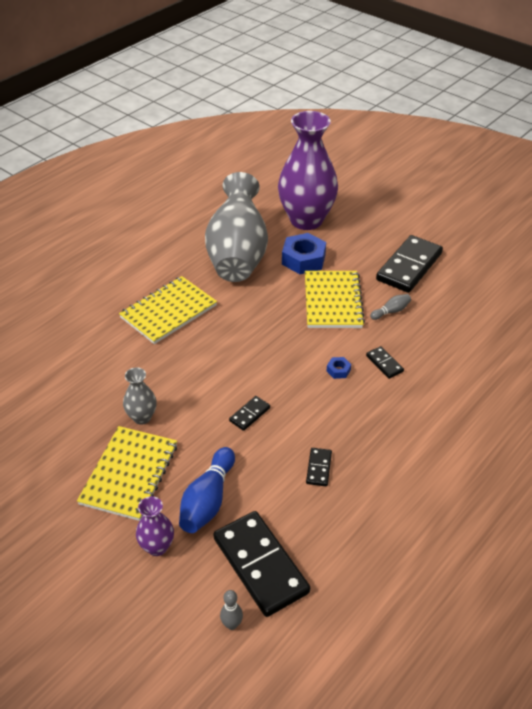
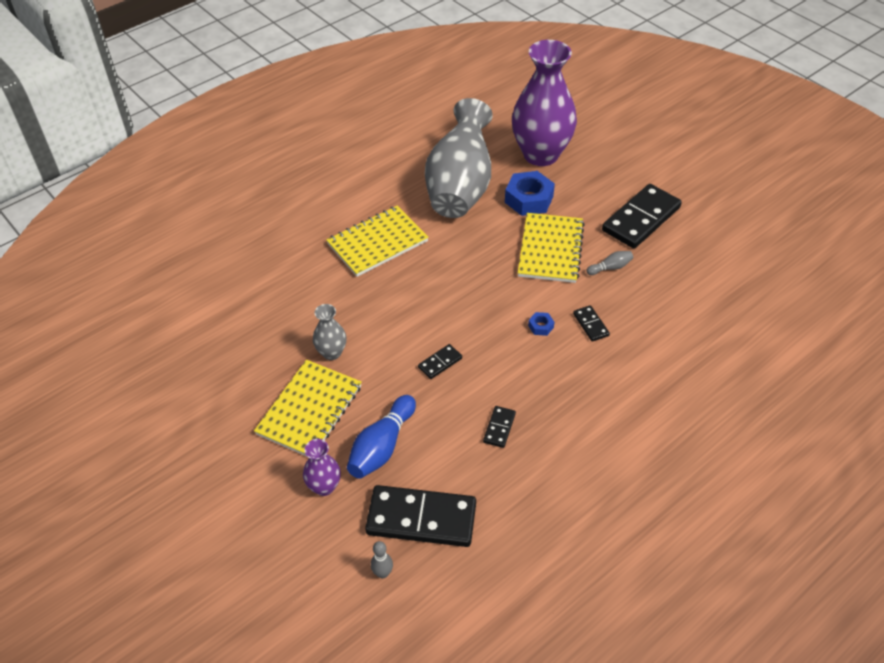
camera: 10 degrees right, 5 degrees up
(260, 565) = (421, 519): black domino -> black domino turned 60 degrees counterclockwise

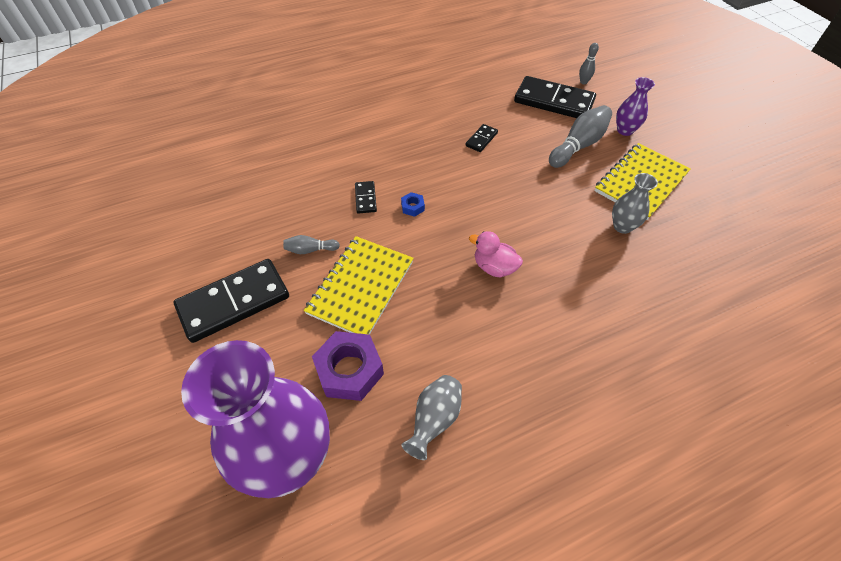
camera: 165 degrees left, 5 degrees up
(377, 243) = (566, 350): yellow notebook -> none
(382, 446) = (578, 145): blue bowling pin -> grey bowling pin
(440, 363) = (518, 195): black domino -> none
(446, 288) = (494, 267): none -> pink duck
(460, 187) = (434, 419): grey vase -> grey vase, size x0.44
(529, 199) = (349, 370): blue nut -> purple nut

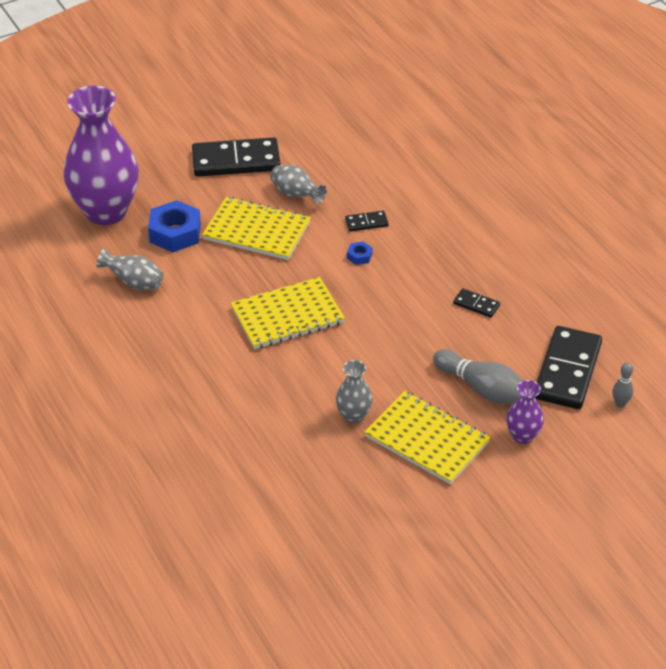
camera: 85 degrees right, 10 degrees down
(234, 302) = (236, 161): black domino -> black domino turned 60 degrees counterclockwise
(310, 250) = (296, 195): grey bowling pin -> grey vase
(349, 370) = (175, 233): purple nut -> blue nut
(494, 267) = (287, 316): pink duck -> yellow notebook

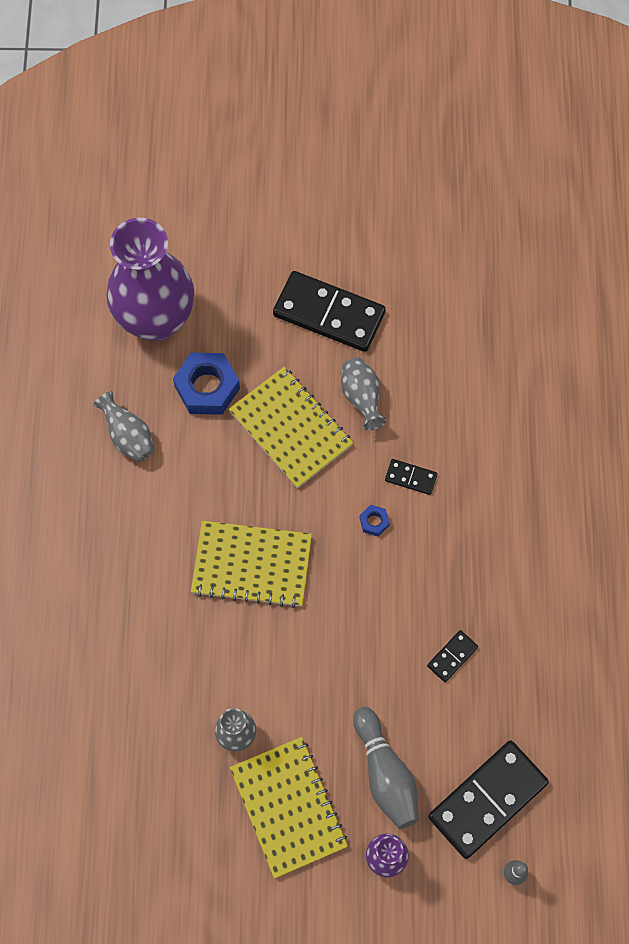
camera: 30 degrees right, 25 degrees up
(476, 304) = (452, 656): black domino -> black domino turned 75 degrees clockwise

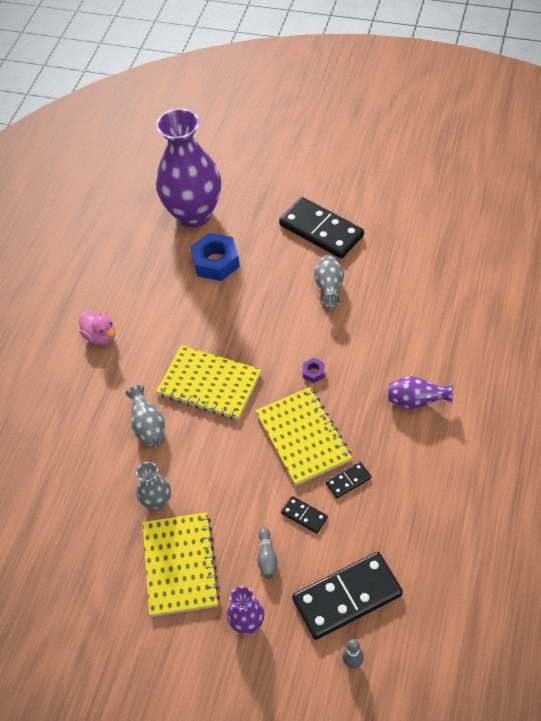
camera: 20 degrees right, 15 degrees down
(93, 527) = (100, 336): none -> pink duck
(128, 436) = (148, 283): grey vase -> grey vase (148, 427)
(291, 428) = (269, 299): yellow notebook -> yellow notebook (303, 437)
(374, 522) = (313, 372): blue nut -> purple nut
(385, 774) = (267, 557): grey bowling pin -> grey bowling pin, size x0.52
(410, 478) = (351, 348): black domino -> black domino (304, 515)
(505, 535) = (416, 401): none -> purple vase

